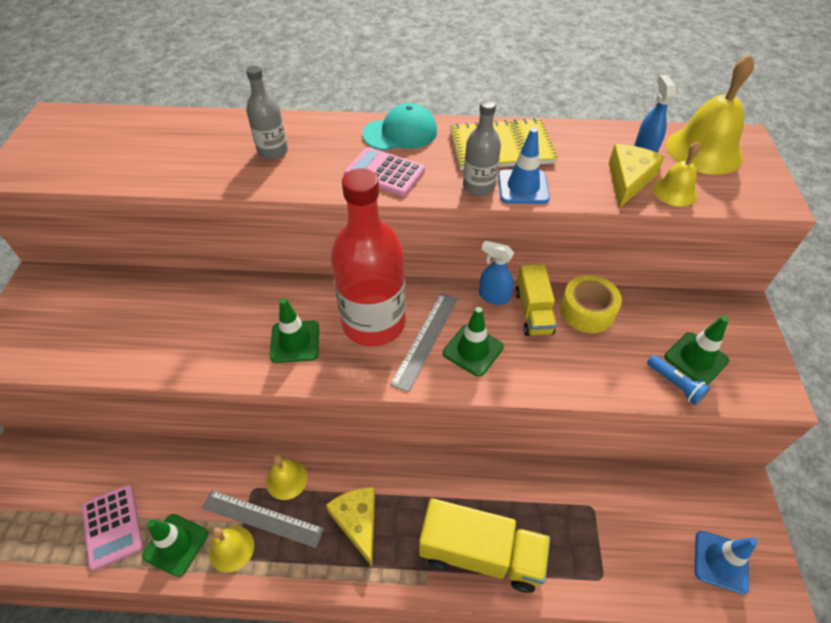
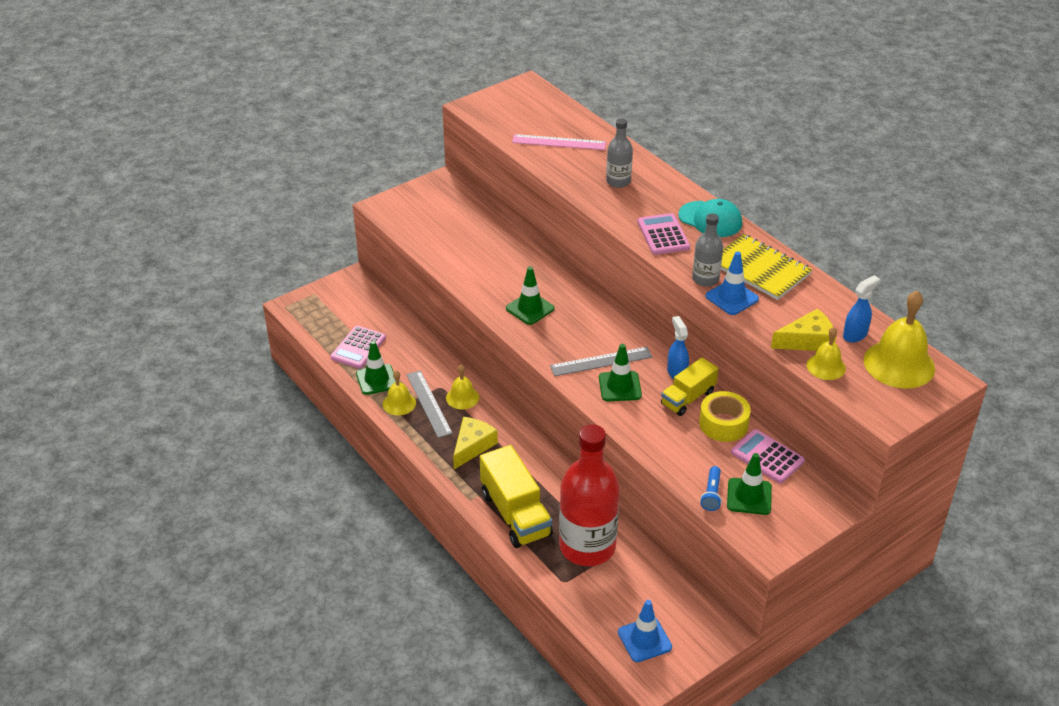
camera: 50 degrees right, 10 degrees down
(161, 151) = (559, 142): none -> pink ruler
(373, 323) = (585, 332): red bottle -> red bottle (587, 546)
(652, 311) = (767, 457): none -> pink calculator

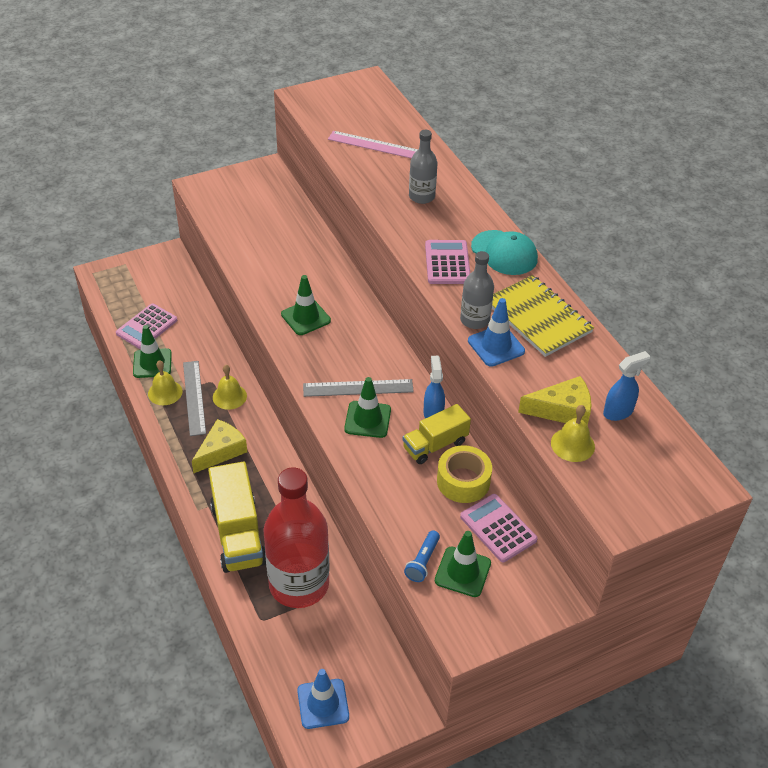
camera: 10 degrees right, 5 degrees up
(899, 364) = (657, 455): yellow bell -> none

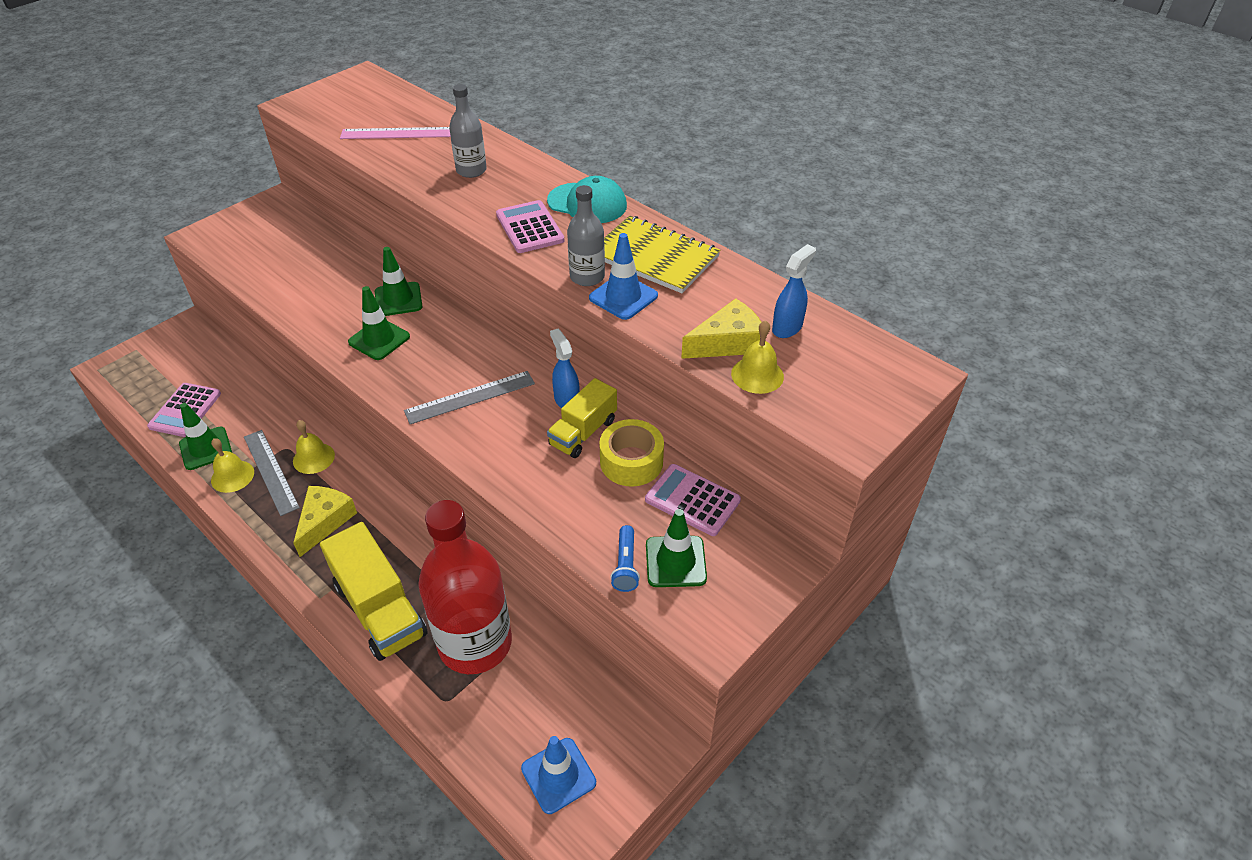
camera: 20 degrees left, 0 degrees up
(367, 419) = (495, 428): green traffic cone -> green traffic cone (398, 299)

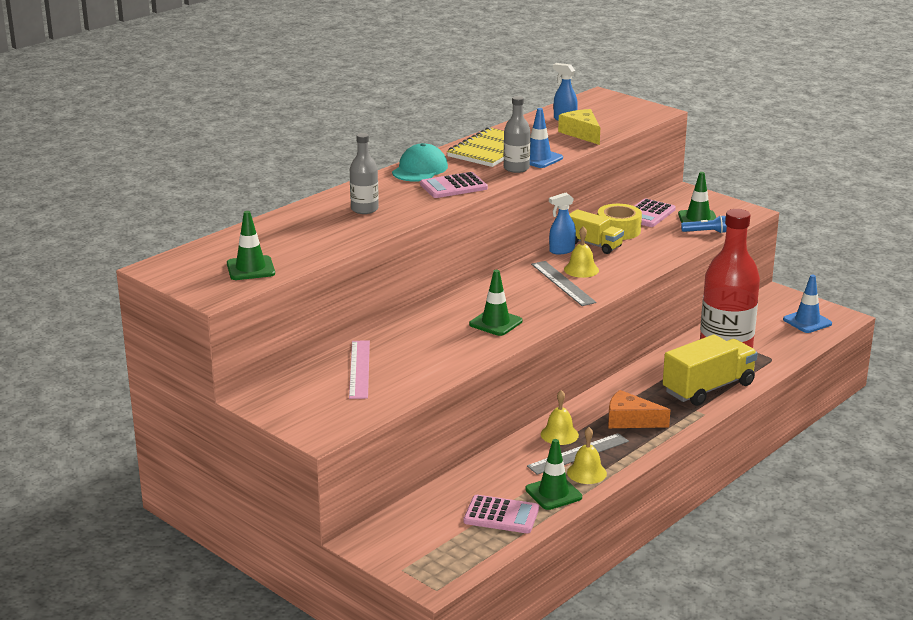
camera: 90 degrees left, 20 degrees down
(325, 521) = (630, 420): yellow cheese -> orange cheese
(398, 133) = (291, 241): pink ruler -> pink ruler (359, 369)
(398, 299) = (439, 319): green traffic cone -> green traffic cone (250, 268)
(757, 375) = (610, 128): yellow bell -> yellow bell (581, 269)

